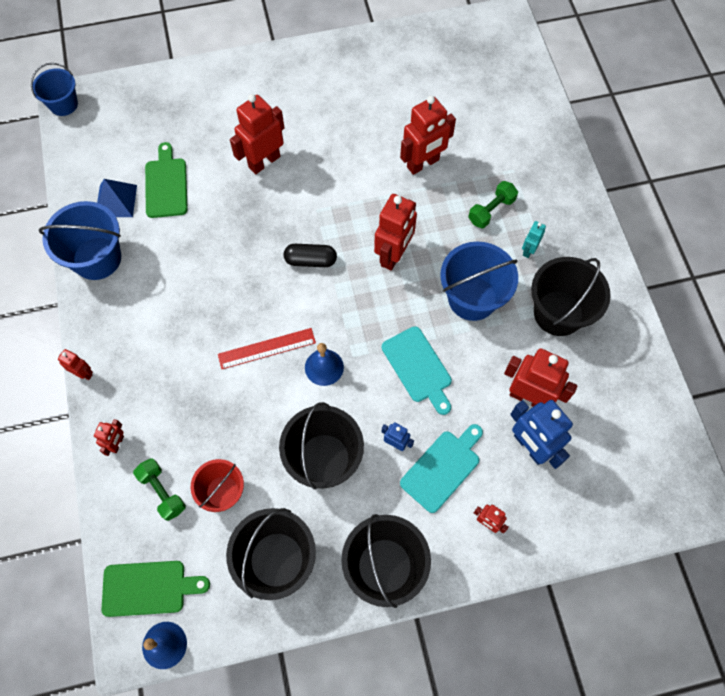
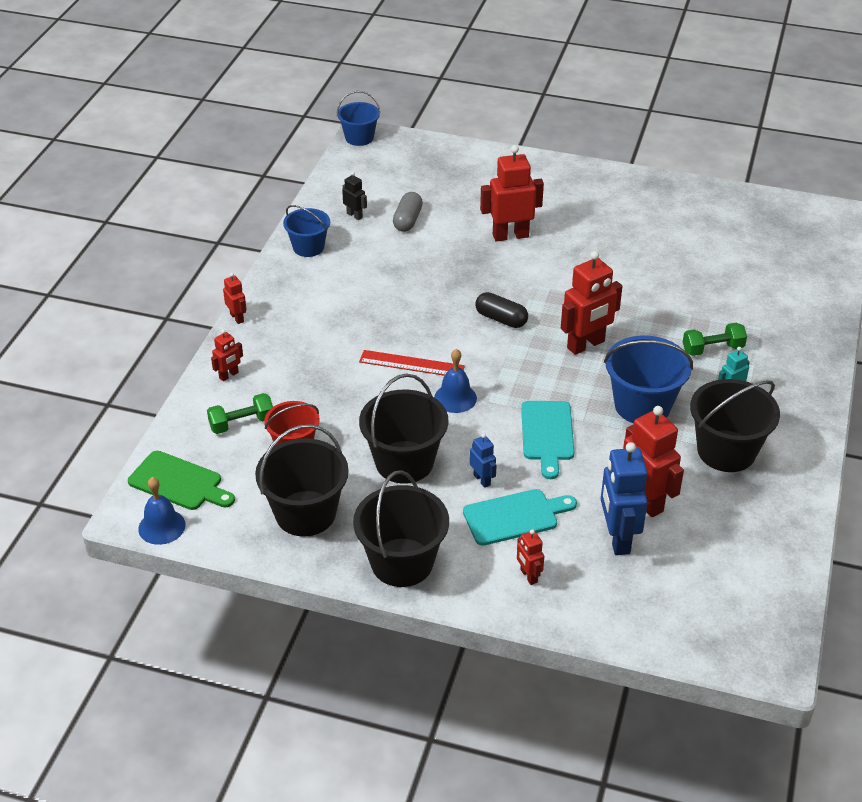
camera: 30 degrees right, 25 degrees down
(97, 258) = (308, 247): blue bucket -> blue bucket, size x0.63
(116, 200) = (354, 215): blue pyramid -> black robot
(162, 492) = (242, 423): green dumbbell -> green dumbbell turned 75 degrees clockwise
(166, 185) = (407, 220): green cutting board -> grey capsule
(423, 164) = (667, 290): red robot -> none

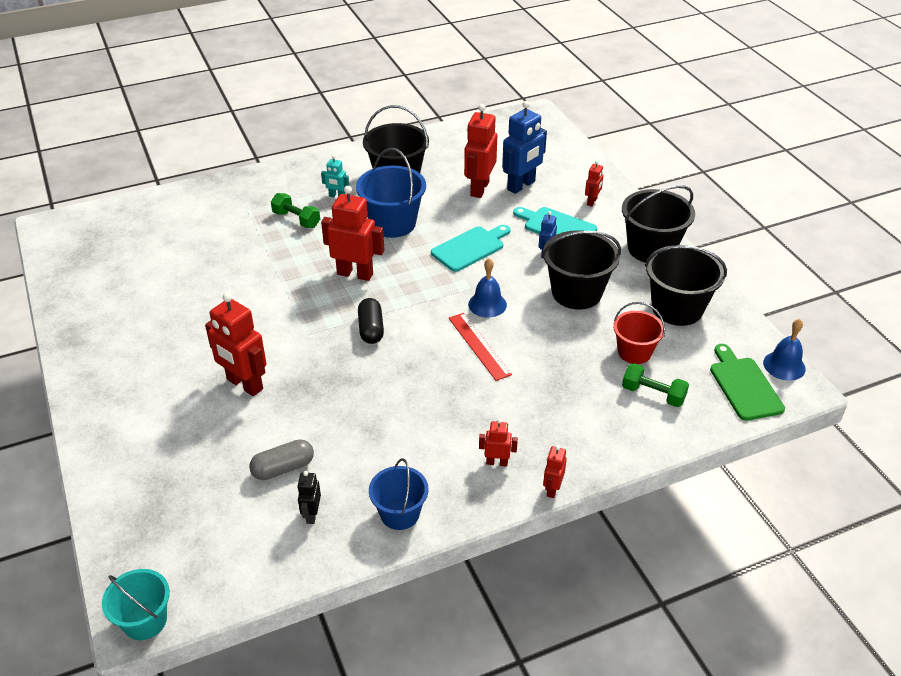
camera: 130 degrees left, 0 degrees up
(229, 375) = (620, 440): red robot -> red robot (497, 462)
(359, 138) = (145, 620): blue bucket -> turquoise bucket

